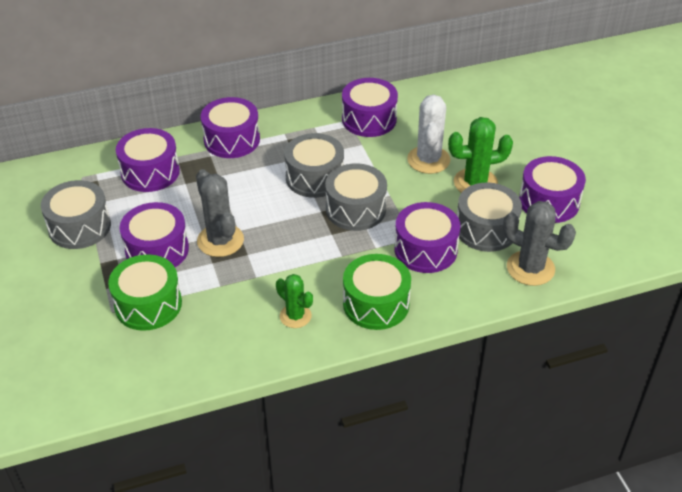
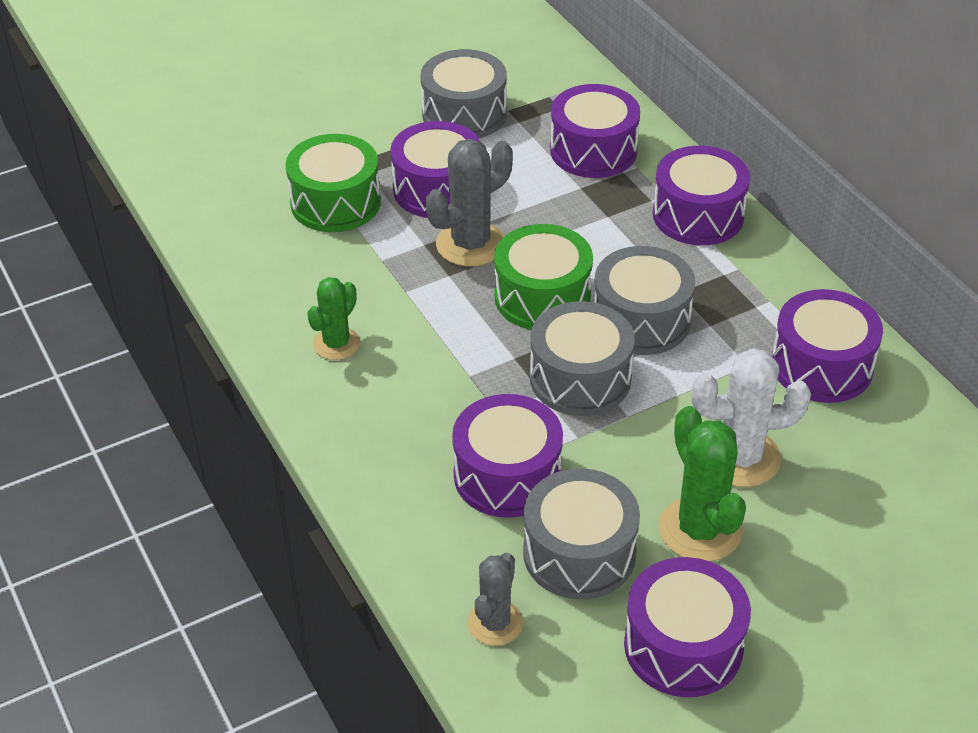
camera: 80 degrees right, 0 degrees up
(376, 304) = (375, 428): green drum -> green drum (542, 297)
(530, 268) = (495, 623): grey cactus -> grey cactus, size x0.63

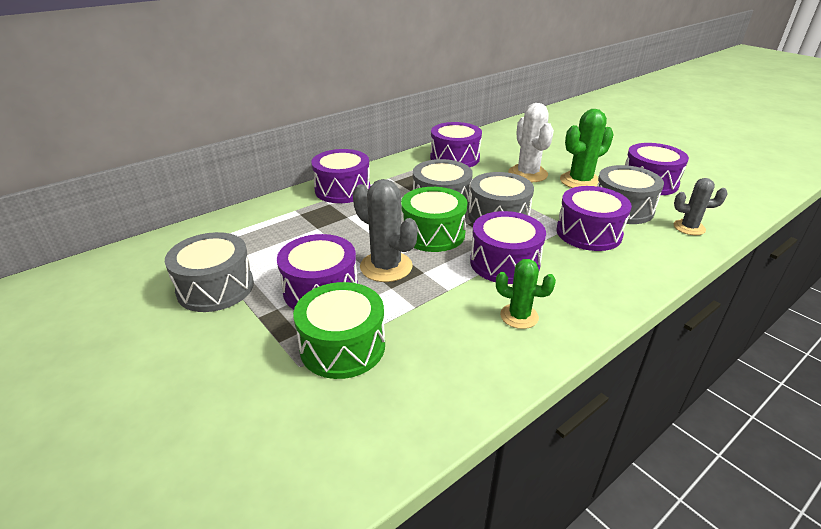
camera: 100 degrees left, 10 degrees down
(593, 150) = (274, 226): purple drum -> purple drum (504, 263)

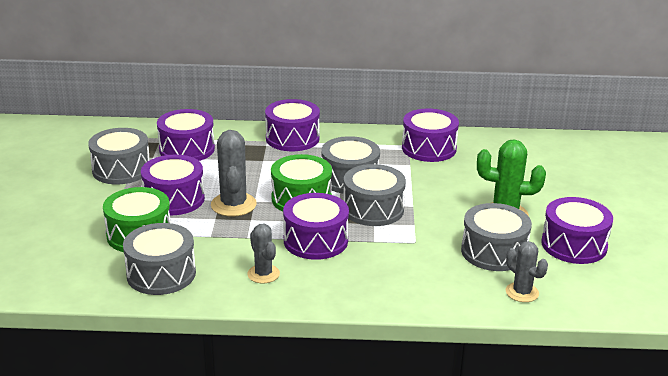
camera: 40 degrees right, 5 degrees down
(433, 376) = (161, 274): none -> grey drum
(519, 316) = (263, 274): green cactus -> grey cactus
(527, 174) = (468, 188): white cactus -> none
(588, 233) = (422, 254): purple drum -> purple drum (187, 149)

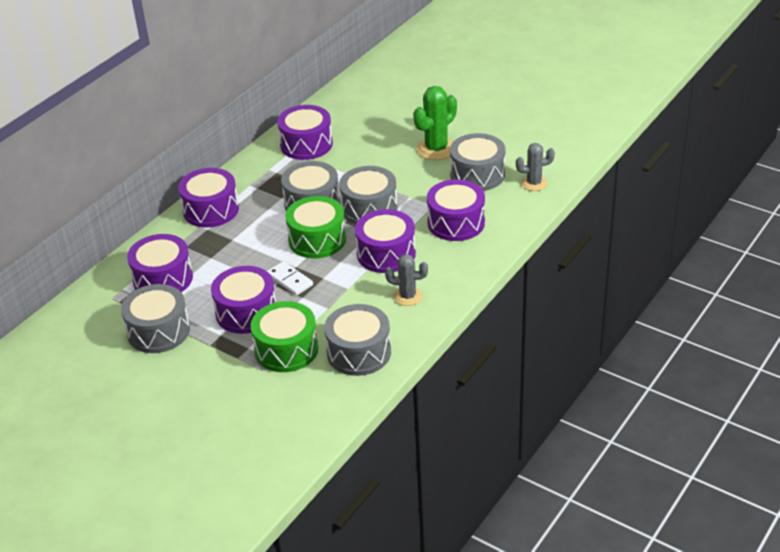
camera: 55 degrees left, 10 degrees up
(233, 205) = (290, 280): grey cactus -> white domino
(574, 245) = (500, 136): purple drum -> purple drum (456, 223)

